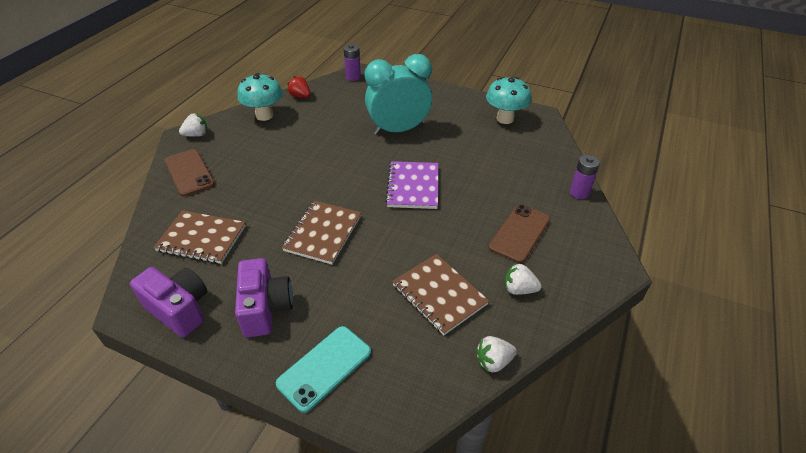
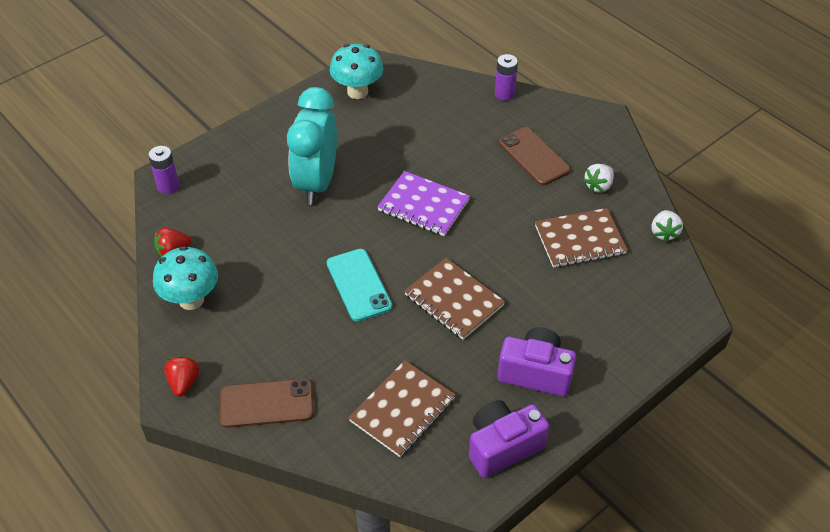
camera: 65 degrees left, 5 degrees up
(196, 135) = (184, 382): white strawberry -> red strawberry
(324, 368) = (624, 345): turquoise phone -> turquoise phone (359, 285)

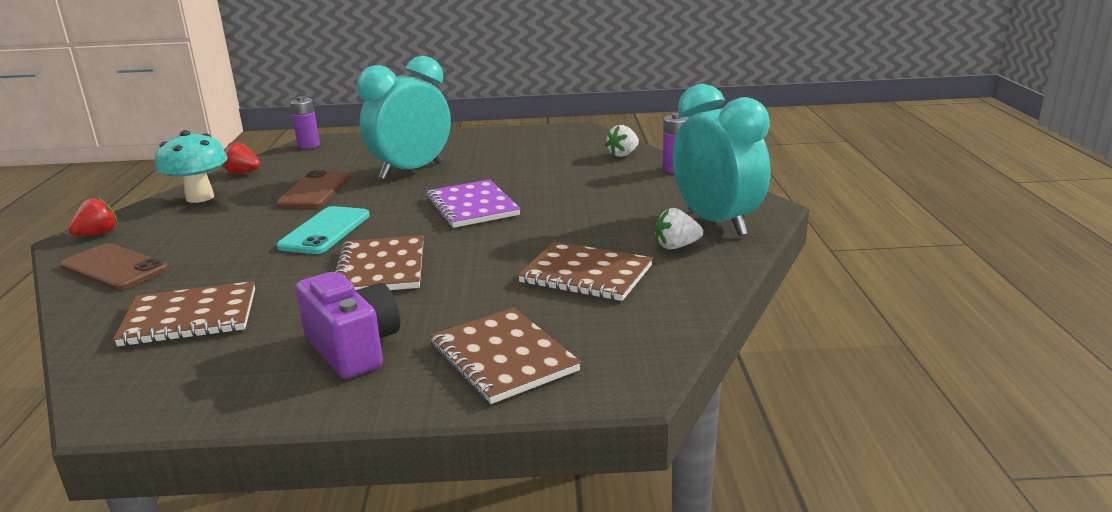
camera: 40 degrees right, 25 degrees down
(357, 92) = (539, 138): turquoise mushroom -> none
(503, 447) = (209, 387): purple camera -> none
(533, 156) = (637, 209): brown phone -> brown phone (314, 191)
(595, 149) = (716, 223): none -> turquoise clock
(619, 332) = (503, 357): none -> brown notebook
(664, 233) = (700, 303): white strawberry -> white strawberry (623, 154)

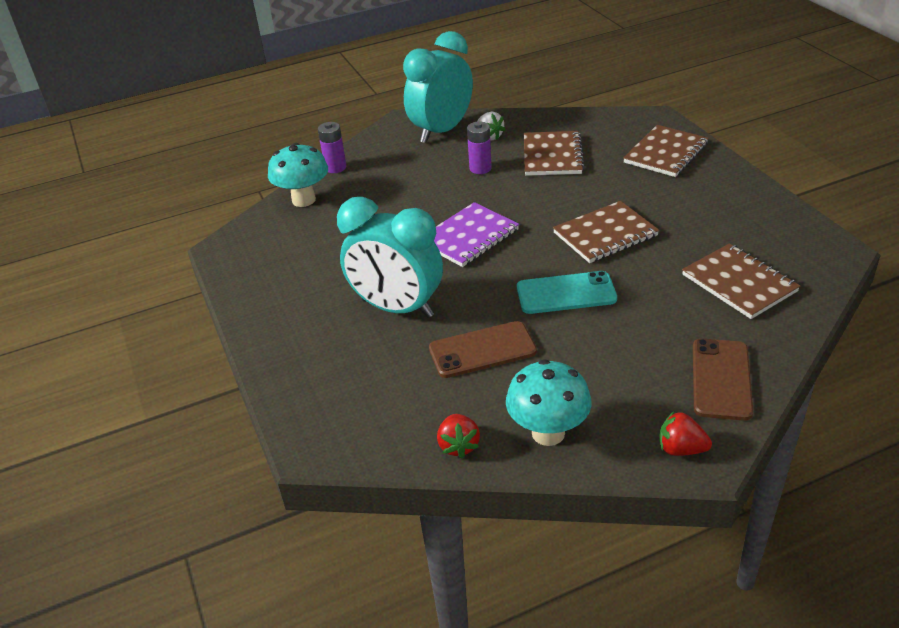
camera: 110 degrees left, 15 degrees up
(308, 145) = (334, 443): purple battery -> purple battery (480, 168)
(353, 348) = (704, 201): purple camera -> none
(623, 154) = (303, 200): white strawberry -> turquoise mushroom

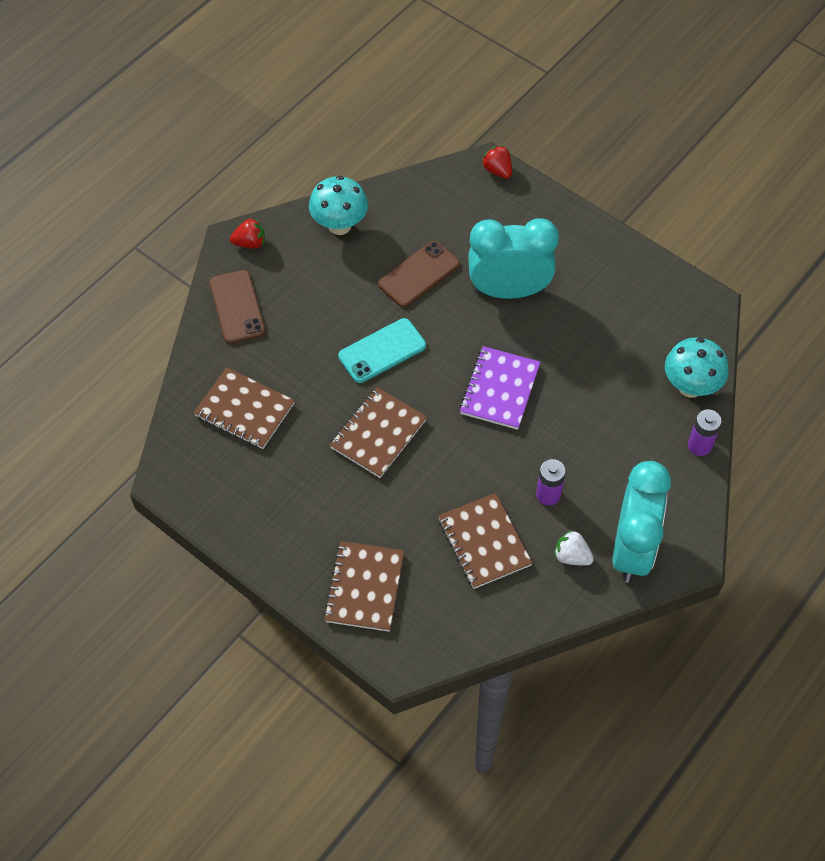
camera: 150 degrees right, 20 degrees up
(458, 445) = (393, 197): red strawberry -> red strawberry (497, 170)

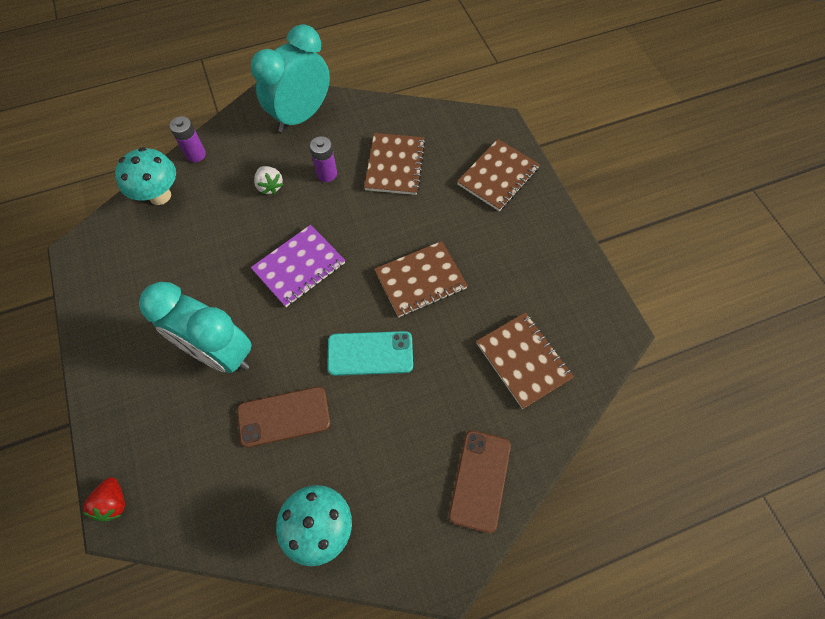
camera: 150 degrees left, 5 degrees up
(250, 243) = (427, 560): red strawberry -> none
(571, 556) = (343, 130): white strawberry -> white strawberry (270, 186)

